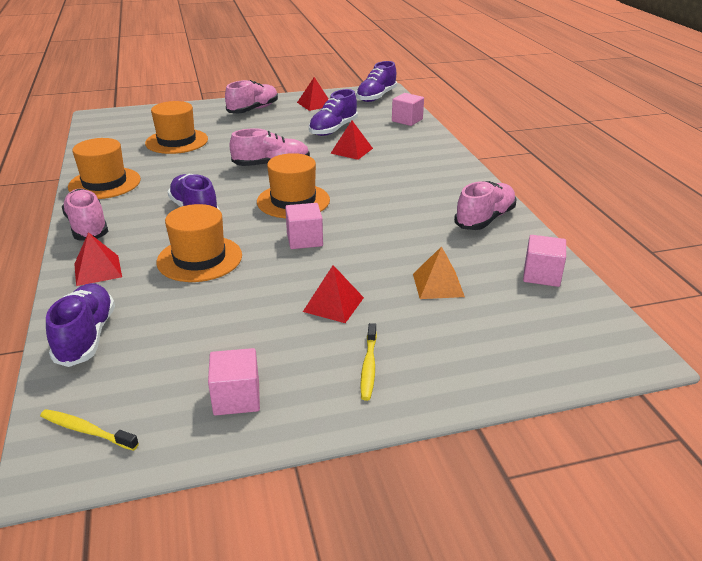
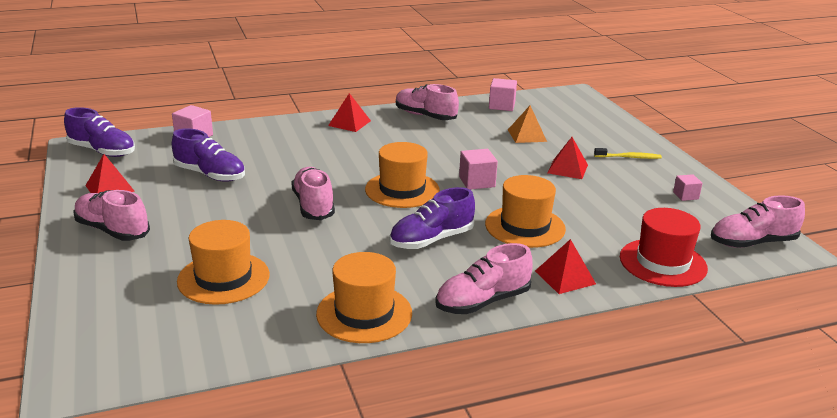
camera: 95 degrees left, 5 degrees down
(86, 337) = (662, 263): purple shoe -> red hat
(86, 430) = (752, 243): yellow toothbrush -> pink shoe
(236, 398) = (685, 196): pink cube -> pink cube, size x0.63
(351, 150) = (277, 164): red pyramid -> red pyramid (349, 123)

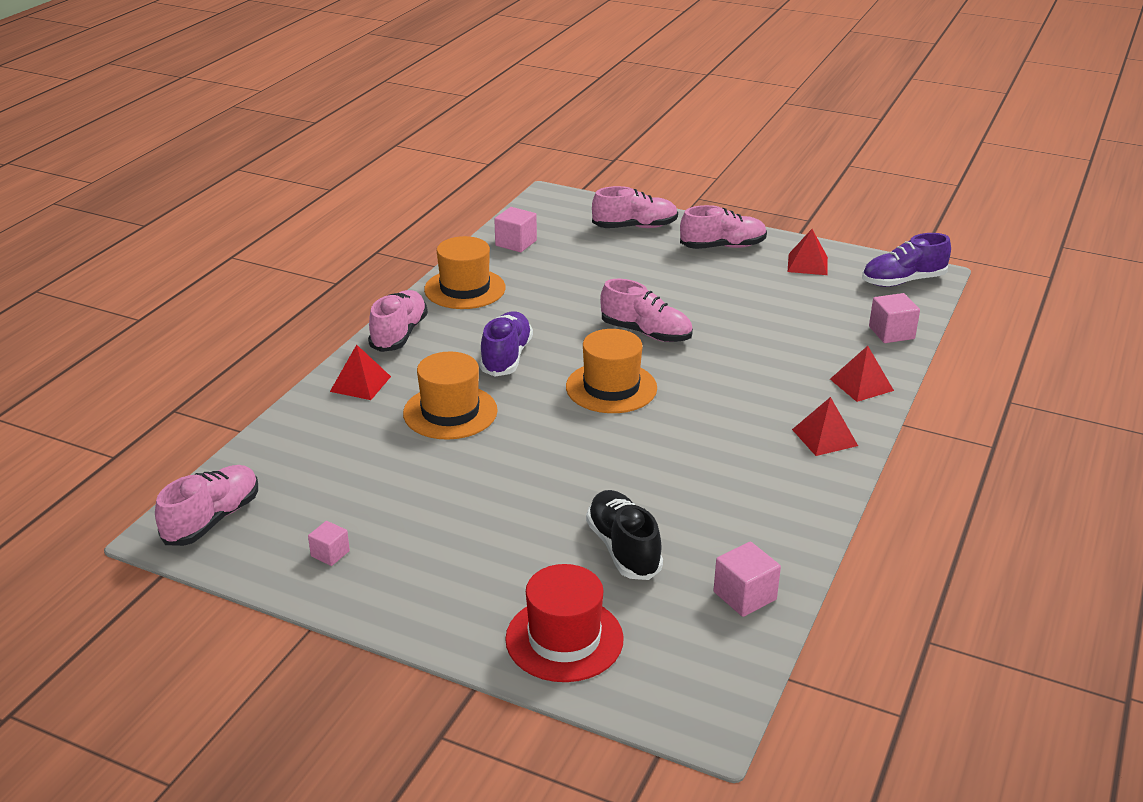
camera: 135 degrees right, 5 degrees up
(210, 175) = (779, 311): purple shoe -> none
(223, 278) = (588, 261): orange hat -> none
(425, 116) = (784, 504): pink shoe -> pink shoe (635, 227)
(477, 182) = (564, 437): pink cube -> pink cube (516, 243)
(527, 135) = (623, 549): orange pyramid -> black shoe
(567, 169) = (503, 516): red pyramid -> red pyramid (861, 384)
(629, 157) = (456, 587): yellow toothbrush -> none
(662, 263) = (289, 443): red hat -> red hat (564, 639)

